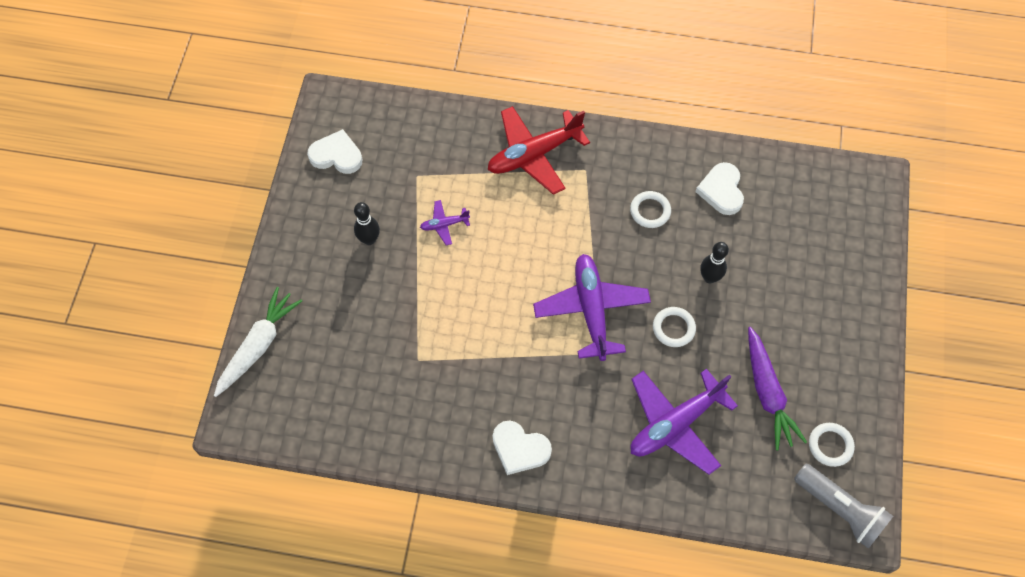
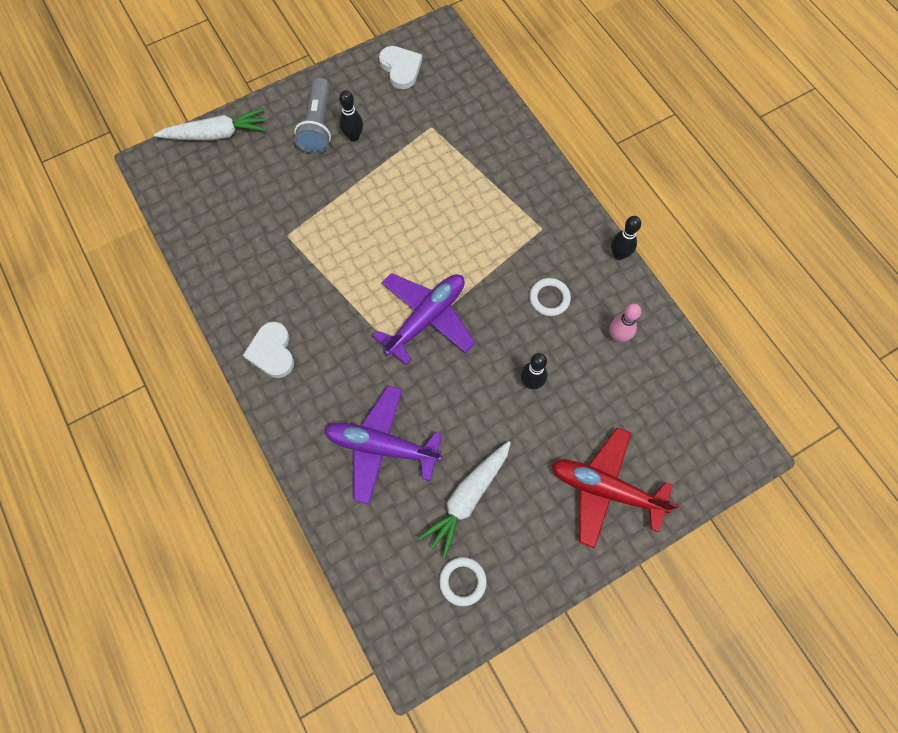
camera: 50 degrees right, 5 degrees up
(444, 224) = (408, 172): purple plane -> none
(534, 154) = (521, 186): red plane -> red plane (605, 489)
(655, 136) = (619, 254): none -> black bowling pin
(673, 328) = (463, 387): white ring -> none
(721, 190) = (618, 336): white heart -> pink bowling pin
(767, 393) = (467, 498): purple carrot -> white carrot
(839, 509) = (411, 628): grey flashlight -> grey flashlight (318, 125)

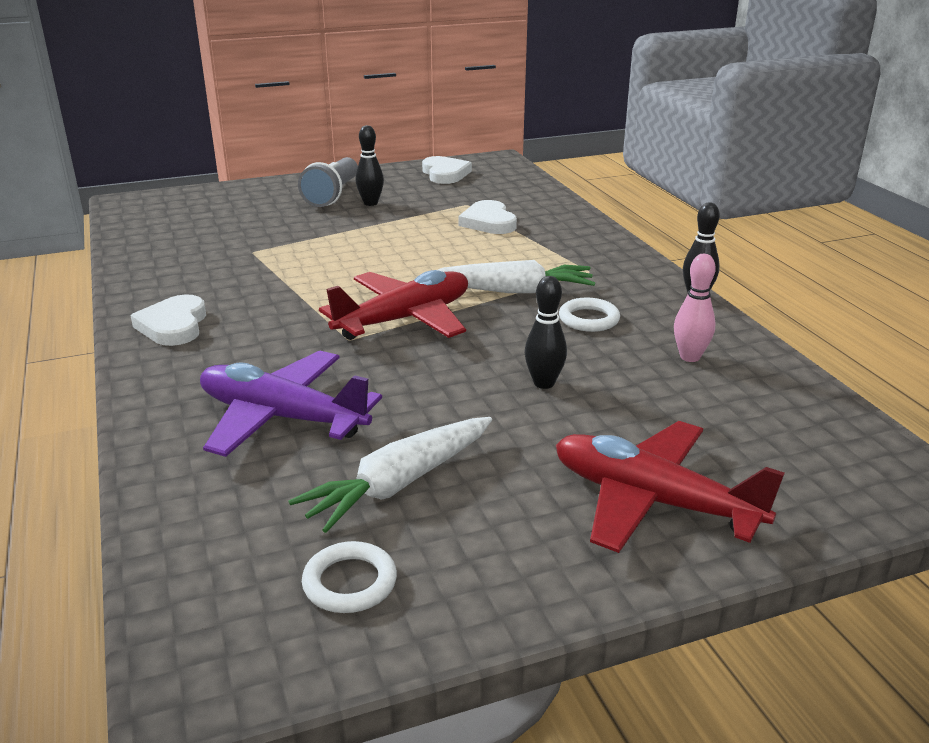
camera: 10 degrees right, 40 degrees down
(216, 134) = (213, 192): white carrot -> white carrot (513, 290)
(426, 318) = (404, 319): purple plane -> red plane
(455, 158) = (488, 222): none -> white heart

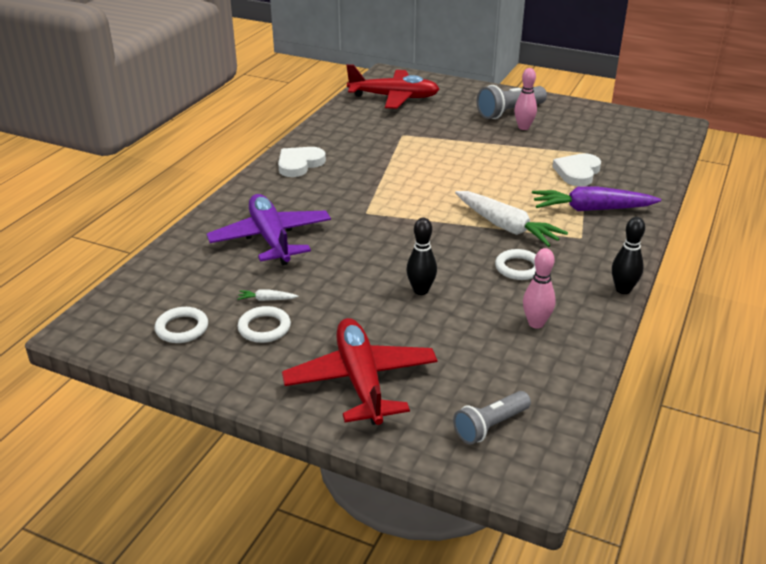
camera: 45 degrees right, 5 degrees up
(370, 203) = (523, 127): black bowling pin -> pink bowling pin
(399, 484) = (266, 300): white carrot -> white carrot, size x0.41
(404, 319) = (412, 215): red plane -> red plane (394, 97)
(445, 174) = (614, 123): white heart -> none
(453, 515) = (264, 328): none -> white ring
(555, 246) = (591, 209): none -> purple carrot
(825, 464) = (490, 426): none -> grey flashlight

